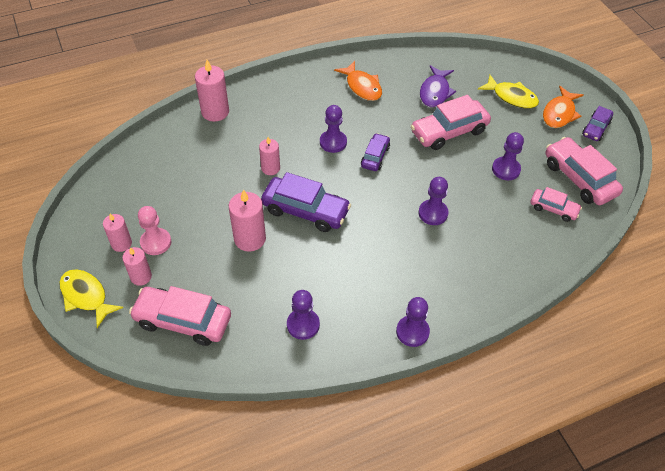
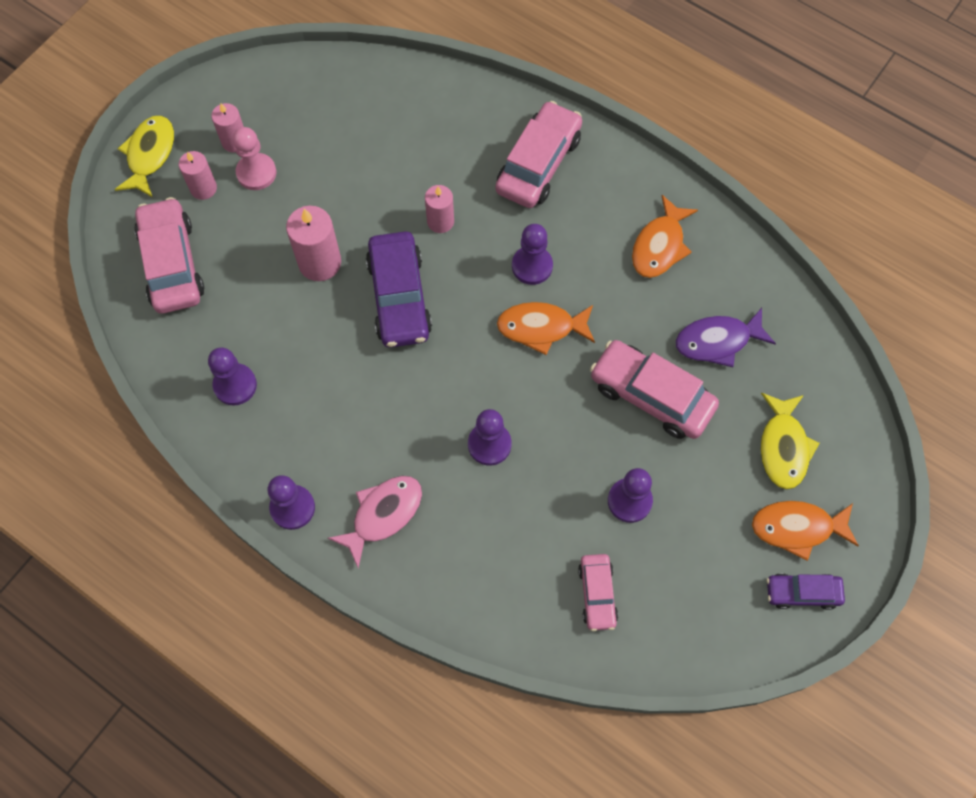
camera: 60 degrees right, 15 degrees up
(215, 112) = (491, 108): pink candle -> none
(375, 156) = (541, 328): purple car -> orange fish
(446, 285) = (383, 515): none -> pink fish
(579, 178) = (679, 607): pink car -> pink car (538, 164)

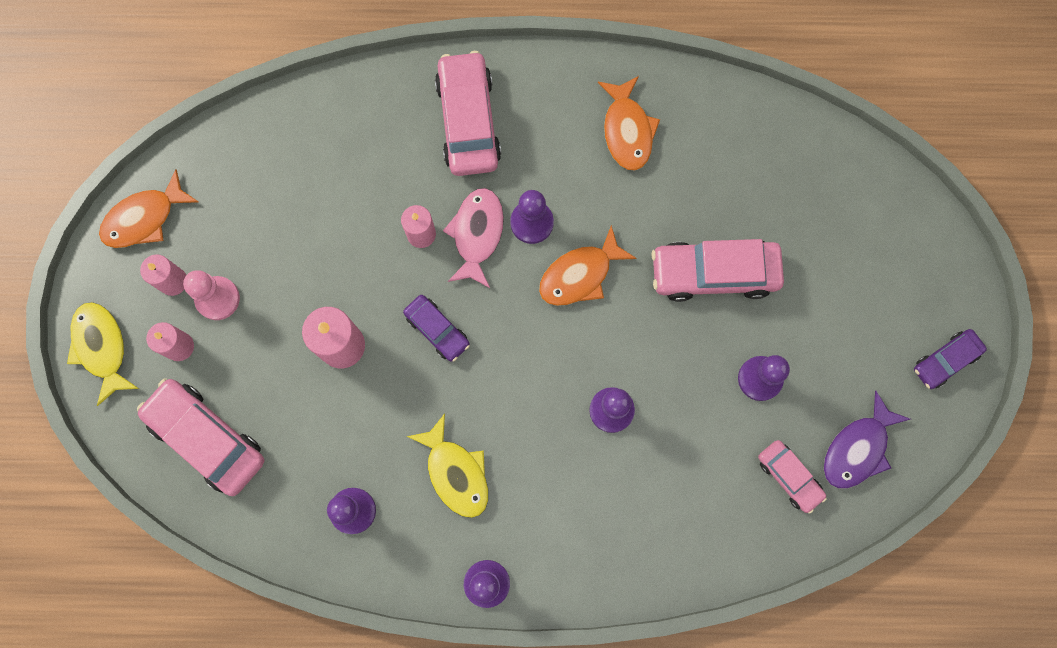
camera: 35 degrees left, 10 degrees up
(383, 515) = (567, 534): pink fish -> pink fish (477, 234)
(399, 297) = (437, 330): purple car -> purple car, size x0.56
(717, 341) = (734, 187): purple fish -> purple fish (858, 448)
(783, 447) = (849, 245): yellow fish -> yellow fish (456, 472)
(797, 528) = (906, 308): orange fish -> orange fish (144, 218)

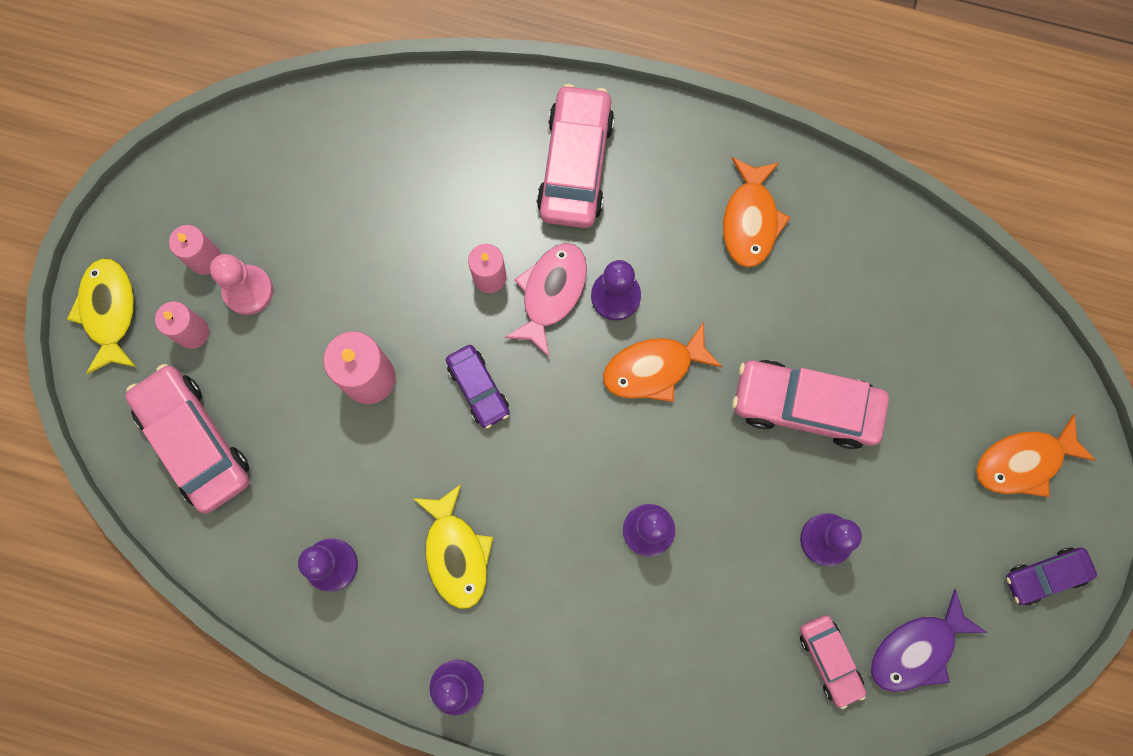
camera: 15 degrees right, 0 degrees up
(144, 218) = (193, 182): orange fish -> orange fish (1024, 462)

